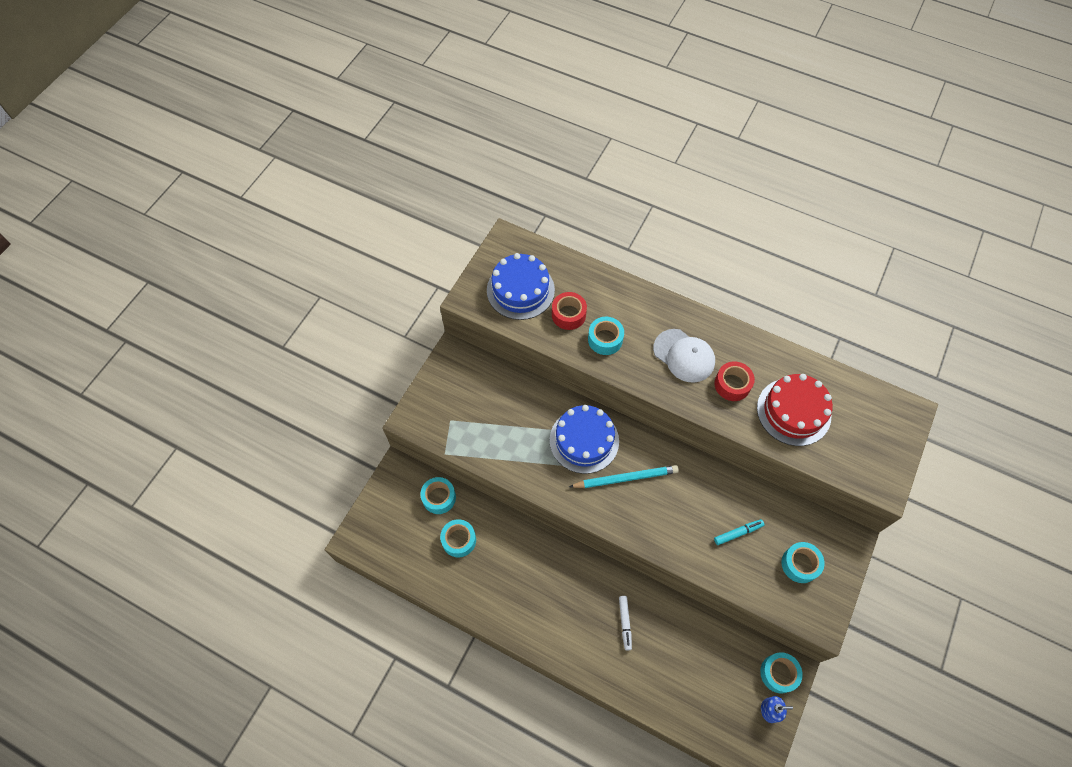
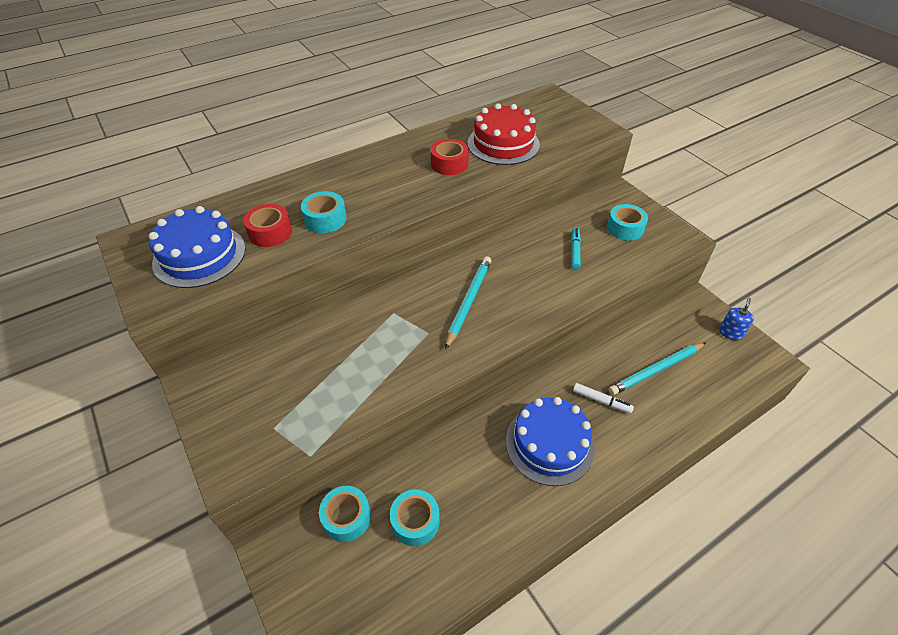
camera: 60 degrees left, 15 degrees down
(584, 440) = (404, 314): blue cake -> blue cake (549, 444)
(684, 356) = (395, 178): white cap -> none
(684, 656) = (656, 370): none -> turquoise pencil
(778, 673) = (698, 311): turquoise tape -> none

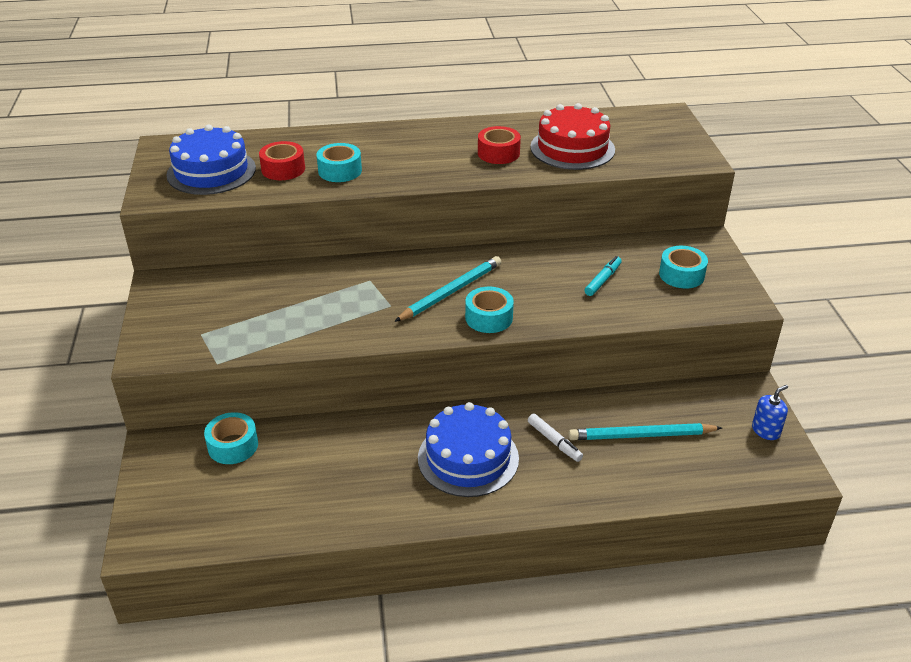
camera: 25 degrees right, 10 degrees down
(415, 521) = (291, 471): turquoise tape -> turquoise tape (489, 318)

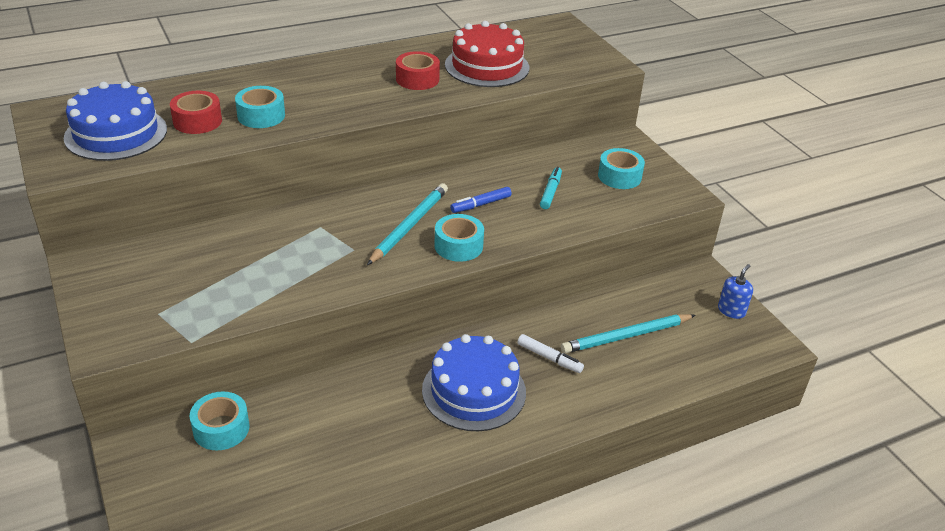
camera: 20 degrees left, 0 degrees up
(528, 282) = (480, 204): none -> blue marker

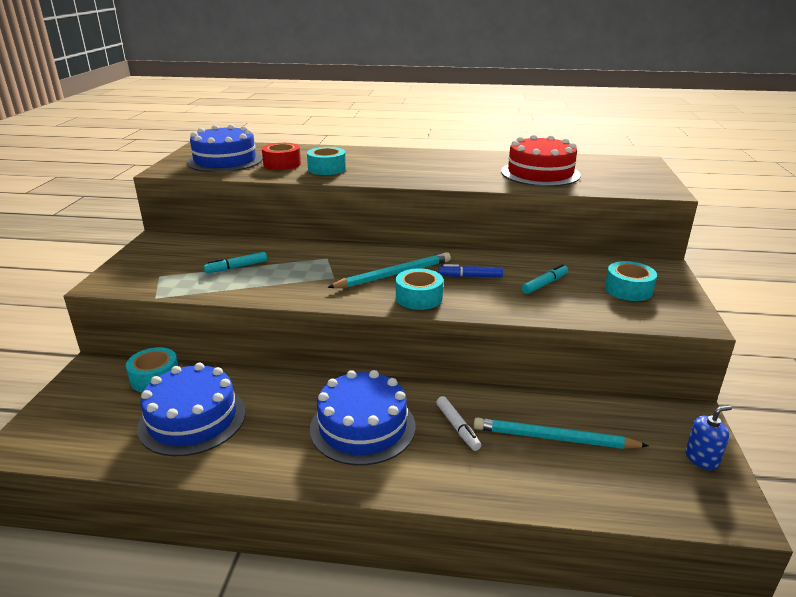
camera: 35 degrees right, 10 degrees down
(235, 271) = (236, 267): none -> turquoise marker
(312, 452) = (192, 419): none -> blue cake
(417, 79) = (470, 171): red tape -> none

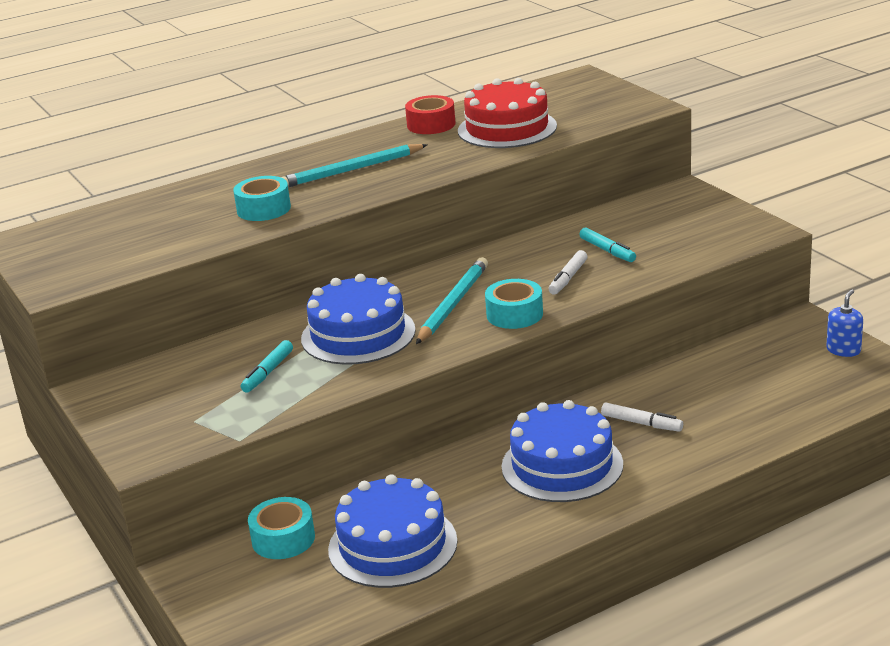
camera: 35 degrees left, 0 degrees up
(225, 161) = (106, 247): blue cake -> blue cake (358, 334)
(282, 164) = (193, 224): red tape -> red tape (431, 124)
(470, 276) = (529, 273): blue marker -> none
(490, 290) = (568, 278): none -> white marker
(545, 284) = (607, 251): turquoise marker -> turquoise marker turned 135 degrees clockwise
(554, 438) = (726, 391): turquoise pencil -> turquoise pencil (351, 170)
(628, 289) = (683, 225): turquoise tape -> none

